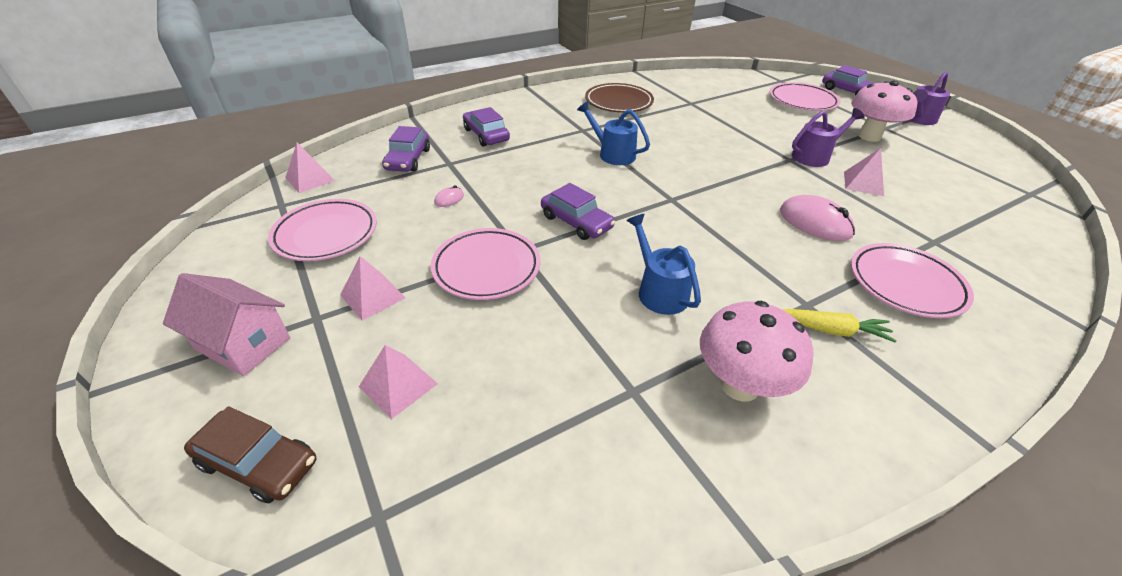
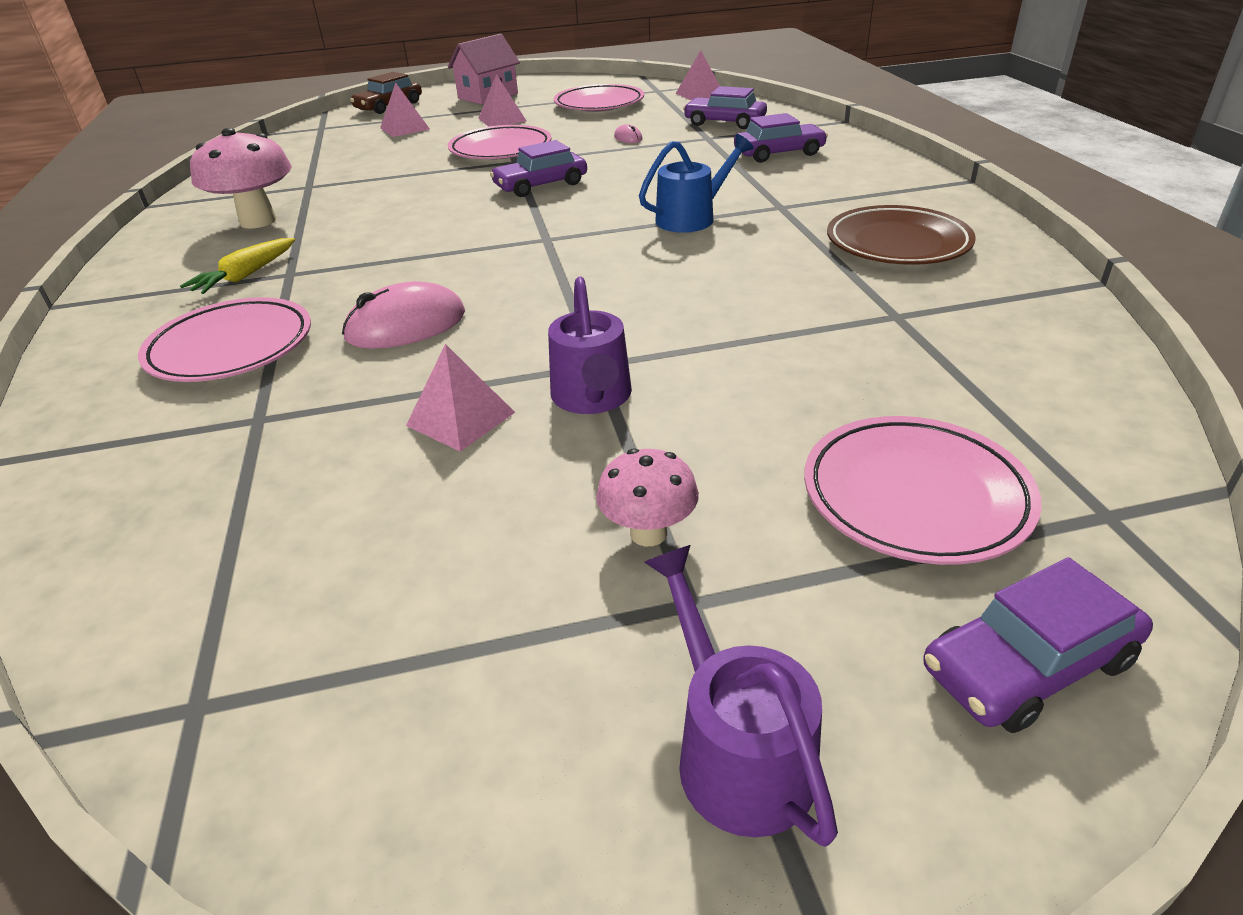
camera: 110 degrees right, 5 degrees down
(659, 291) = (395, 208): blue watering can -> none
(869, 136) = (648, 533): pink mushroom -> pink mushroom, size x0.57

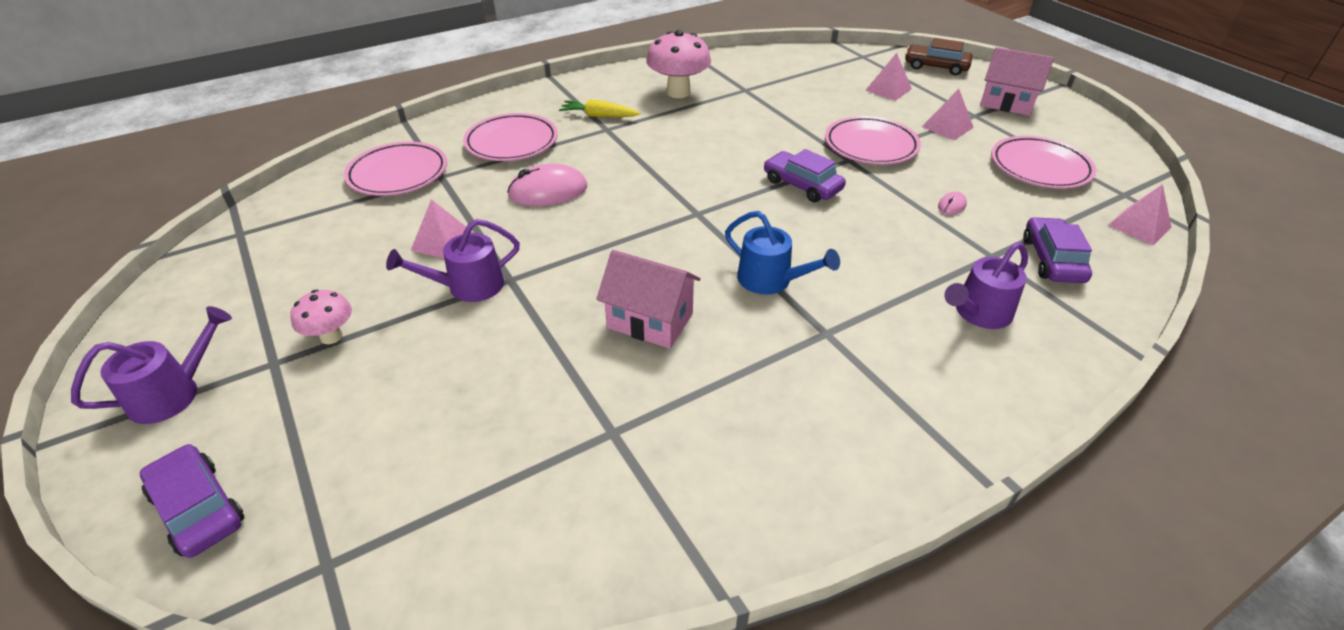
camera: 70 degrees right, 5 degrees up
(406, 325) = (548, 191): pink mouse -> pink mouse turned 60 degrees counterclockwise
(727, 281) = (650, 321): none -> pink house
(779, 153) = (978, 313): purple car -> purple watering can
(897, 244) = (768, 426): brown plate -> none
(915, 496) = (355, 453): pink plate -> pink plate (398, 174)

